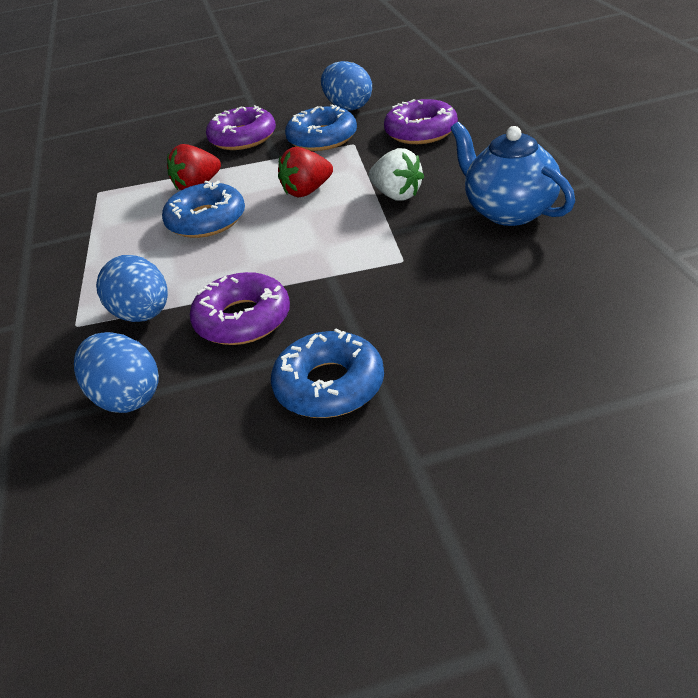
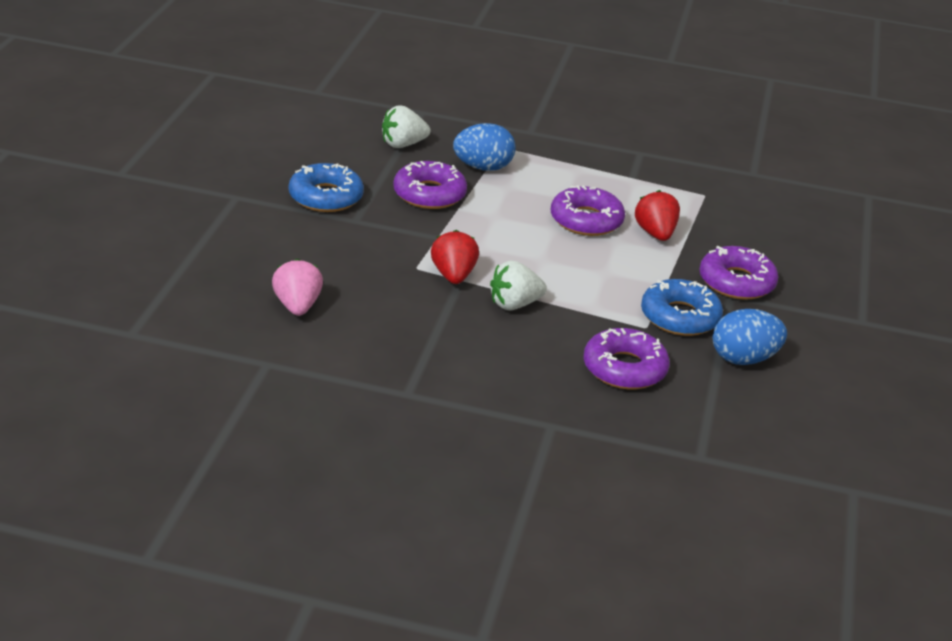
camera: 110 degrees right, 5 degrees down
(126, 397) = (403, 144): blue egg -> white strawberry
(206, 220) = (586, 220): blue donut -> purple donut
(307, 191) = (578, 272): red strawberry -> red strawberry (453, 276)
(509, 211) = (418, 336): blue teapot -> none
(566, 286) = (297, 306): none -> pink strawberry

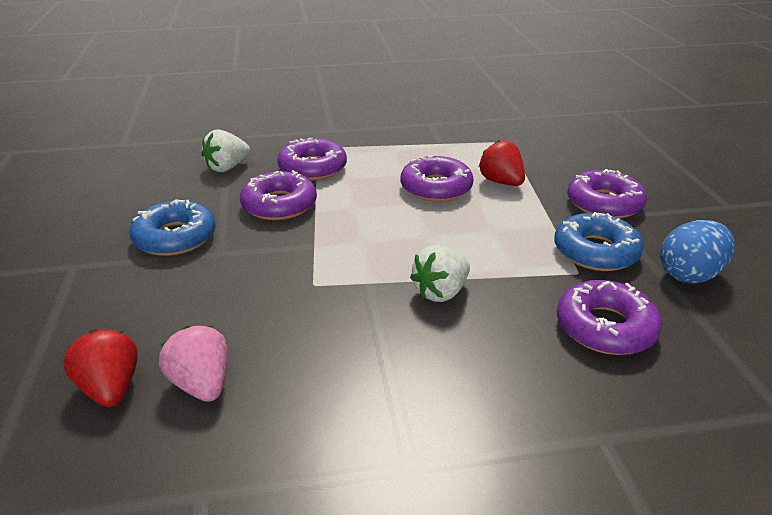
camera: 20 degrees left, 0 degrees up
(453, 276) = (357, 281): red strawberry -> red strawberry (111, 388)
(483, 167) = (313, 168): blue egg -> purple donut

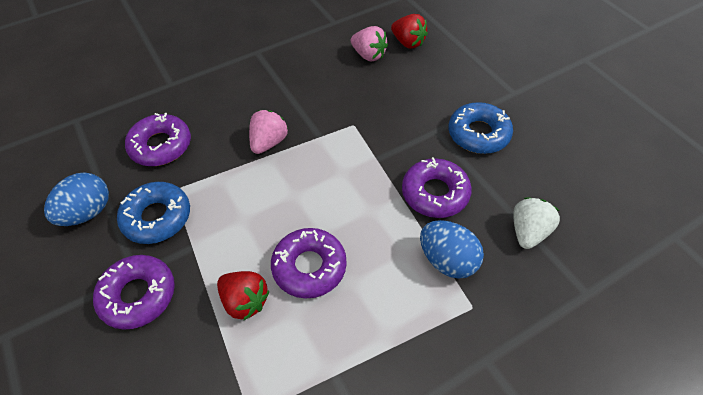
camera: 160 degrees right, 20 degrees up
(313, 168) = (447, 260): purple donut -> blue egg
(441, 292) = (269, 142): white strawberry -> pink strawberry

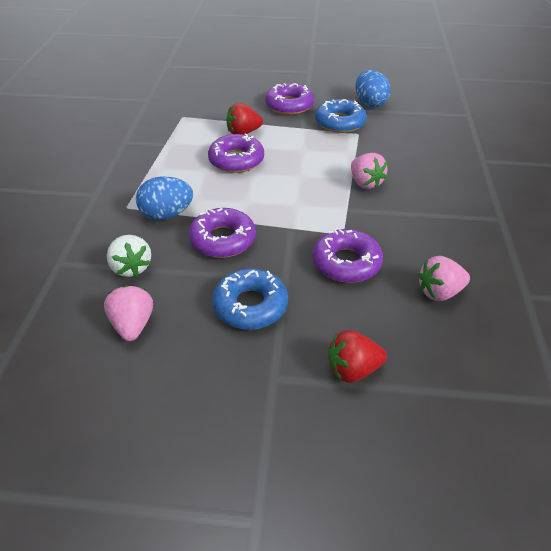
camera: 125 degrees right, 10 degrees down
(161, 146) = (408, 139): purple donut -> purple donut (346, 263)
(408, 43) = (440, 338): red strawberry -> red strawberry (352, 370)
(567, 185) = (133, 325): none -> pink strawberry

